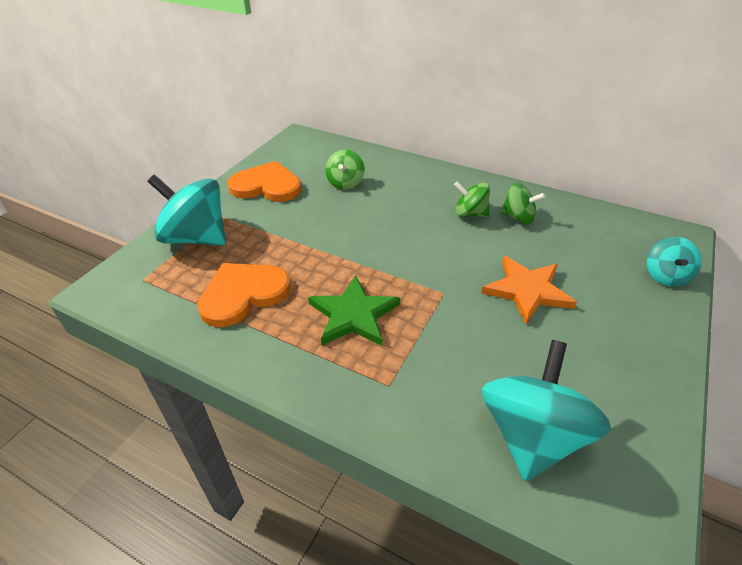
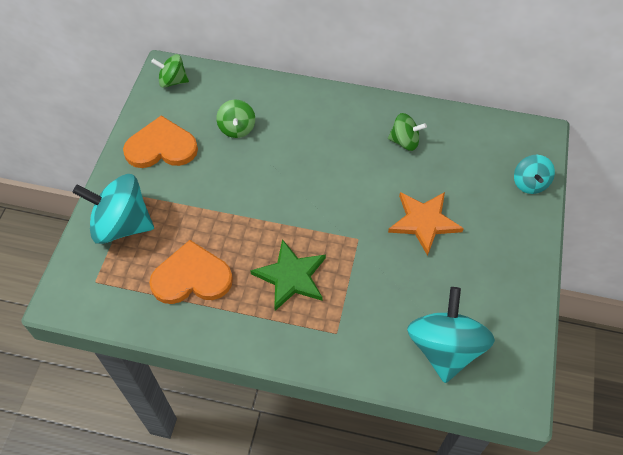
camera: 15 degrees left, 15 degrees up
(243, 294) = (191, 277): orange heart -> orange heart turned 45 degrees clockwise
(470, 214) = (362, 145): green spinning top -> green spinning top (173, 81)

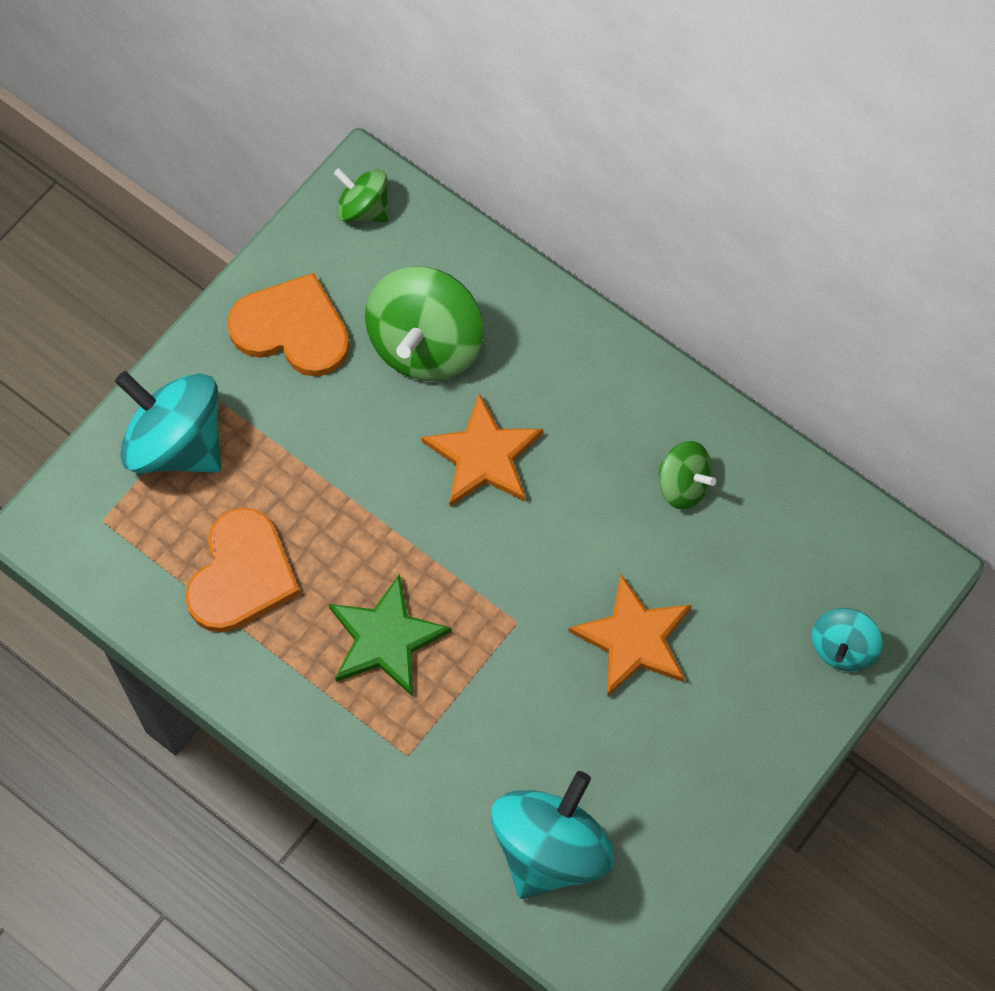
camera: 25 degrees right, 10 degrees up
(191, 277) = (241, 575): orange heart -> orange heart turned 90 degrees clockwise
(237, 128) = (425, 345): green spinning top -> green spinning top, size x1.81
(295, 167) = (483, 456): none -> orange star

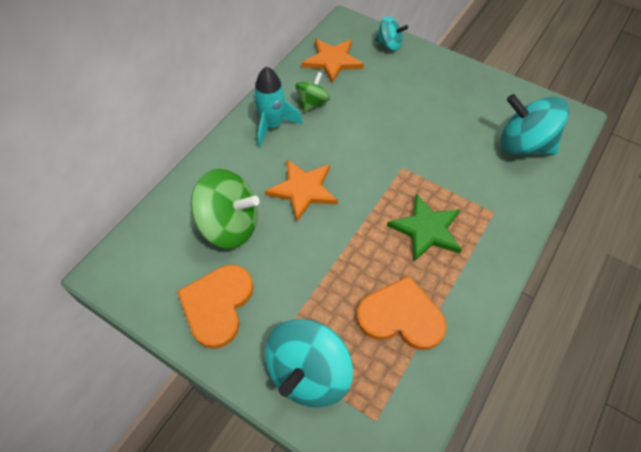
camera: 95 degrees left, 10 degrees down
(363, 208) = (127, 270): green spinning top -> none
(631, 414) = (272, 125): none -> turquoise rocket
(634, 639) = (401, 118): orange star -> orange star (332, 61)

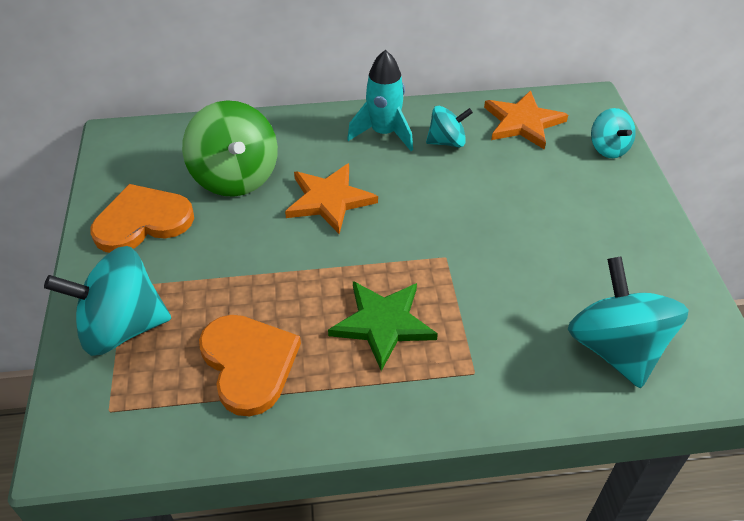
camera: 50 degrees right, 10 degrees down
(312, 103) = (447, 142): green spinning top -> turquoise spinning top

